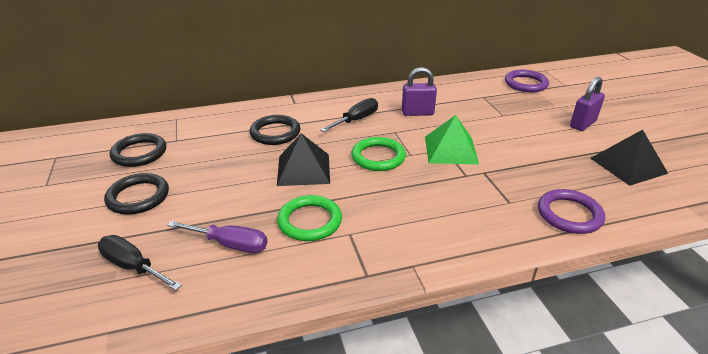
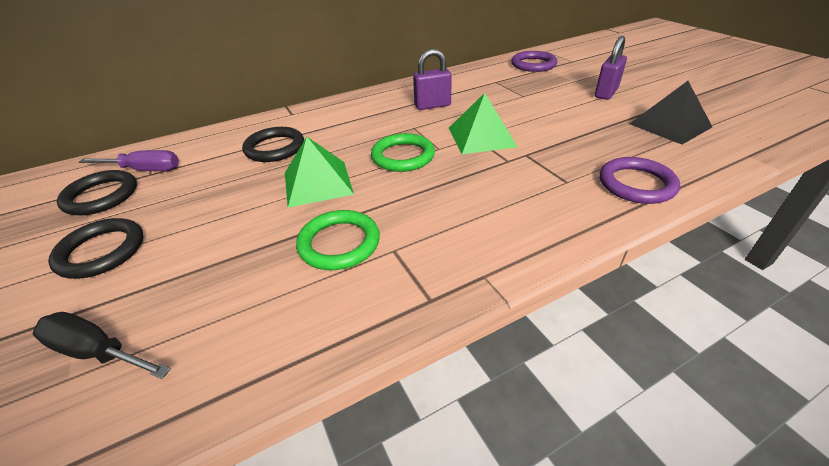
camera: 10 degrees left, 5 degrees up
(230, 244) = (238, 293): purple screwdriver -> purple screwdriver (145, 170)
(303, 169) = (318, 183): black pyramid -> green pyramid
(356, 120) = (367, 121): black screwdriver -> none

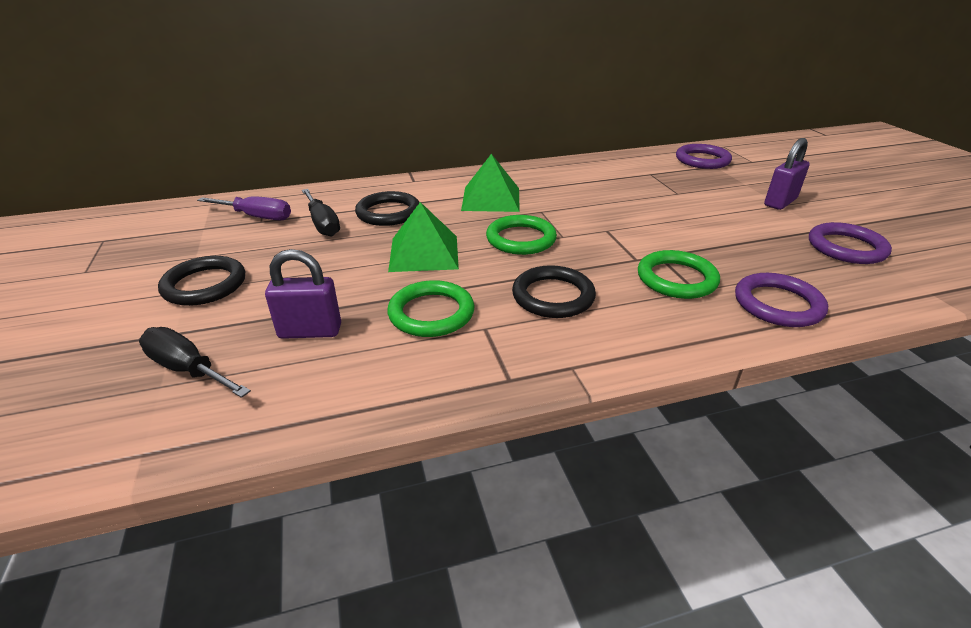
camera: 10 degrees right, 5 degrees down
(101, 196) = (212, 235): black ring -> black ring (553, 296)
(213, 168) = (322, 224): none -> black screwdriver
(432, 105) = (569, 191): purple padlock -> purple padlock (310, 331)
(481, 137) = (614, 231): green pyramid -> green pyramid (491, 199)
(547, 174) = (676, 279): none -> green ring
(670, 125) = (846, 247): black pyramid -> purple ring

